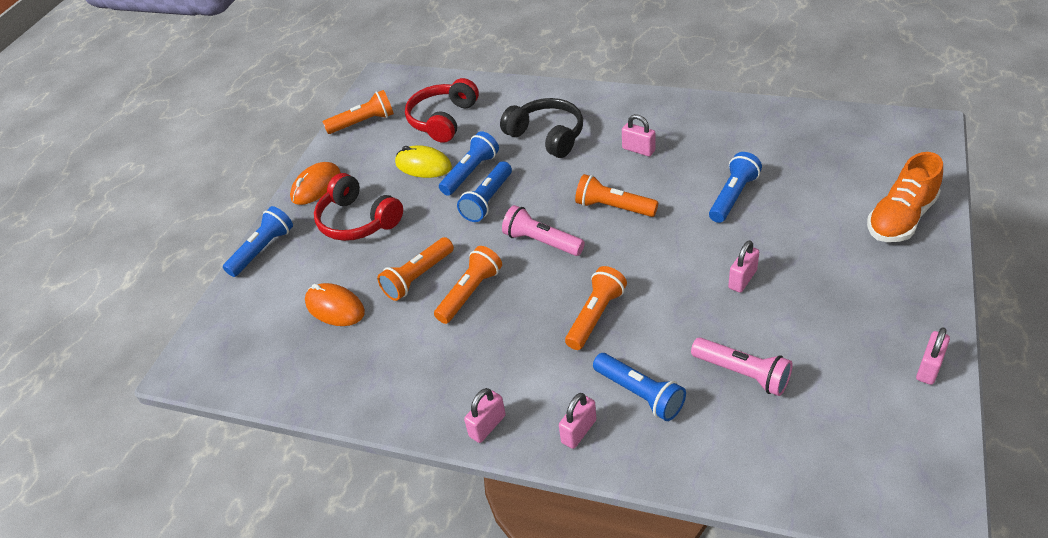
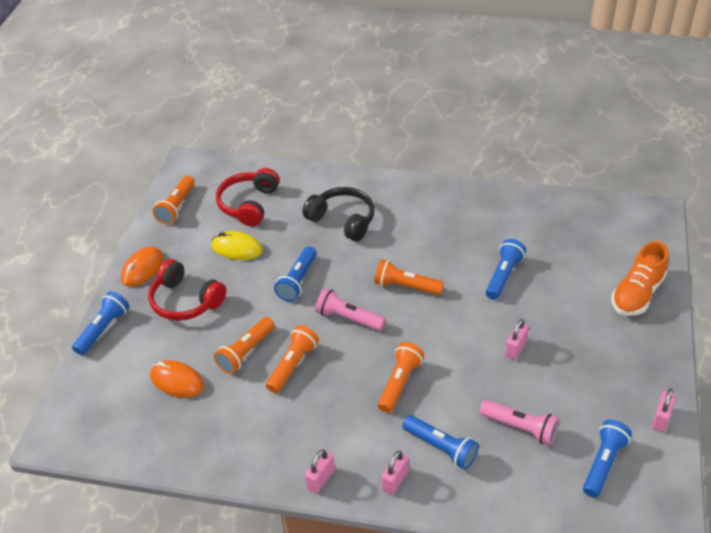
camera: 10 degrees left, 0 degrees up
(363, 122) = (176, 207): orange flashlight -> orange flashlight turned 135 degrees clockwise
(471, 172) = (280, 255): blue flashlight -> blue flashlight (603, 464)
(638, 150) = (422, 233): pink padlock -> none

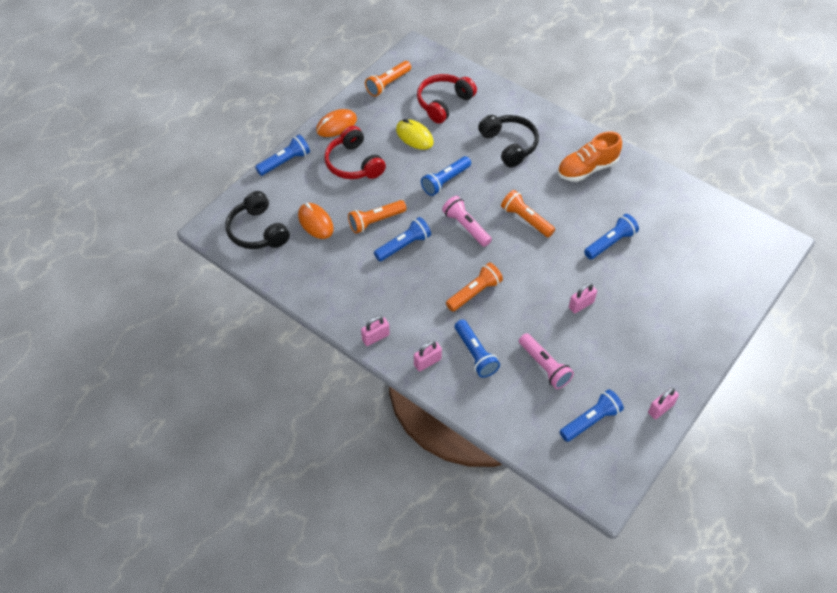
camera: 25 degrees right, 10 degrees up
(112, 418) = (258, 231): none -> black headphones
(293, 365) = (404, 245): orange flashlight -> blue flashlight
(637, 294) = (712, 303): orange shoe -> orange shoe (587, 169)

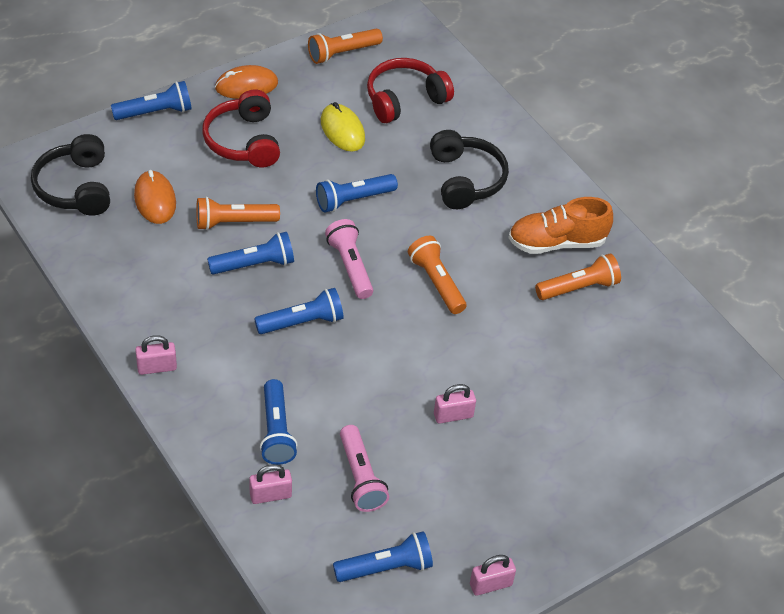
camera: 15 degrees right, 5 degrees down
(427, 362) = (208, 420): pink padlock -> pink padlock (270, 495)
(474, 293) = (317, 354): orange flashlight -> orange flashlight (578, 288)
(610, 243) = (537, 348): blue flashlight -> blue flashlight (302, 322)

